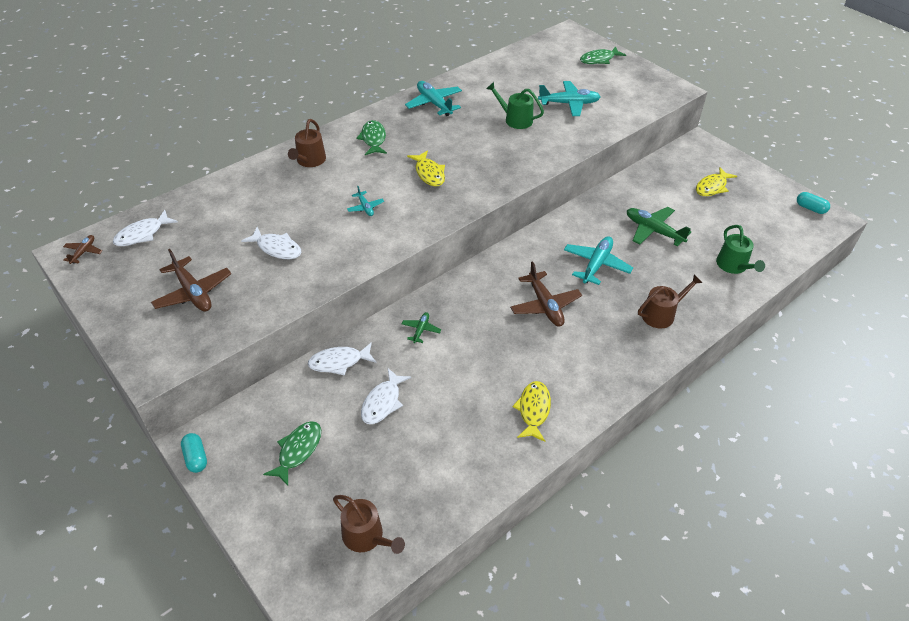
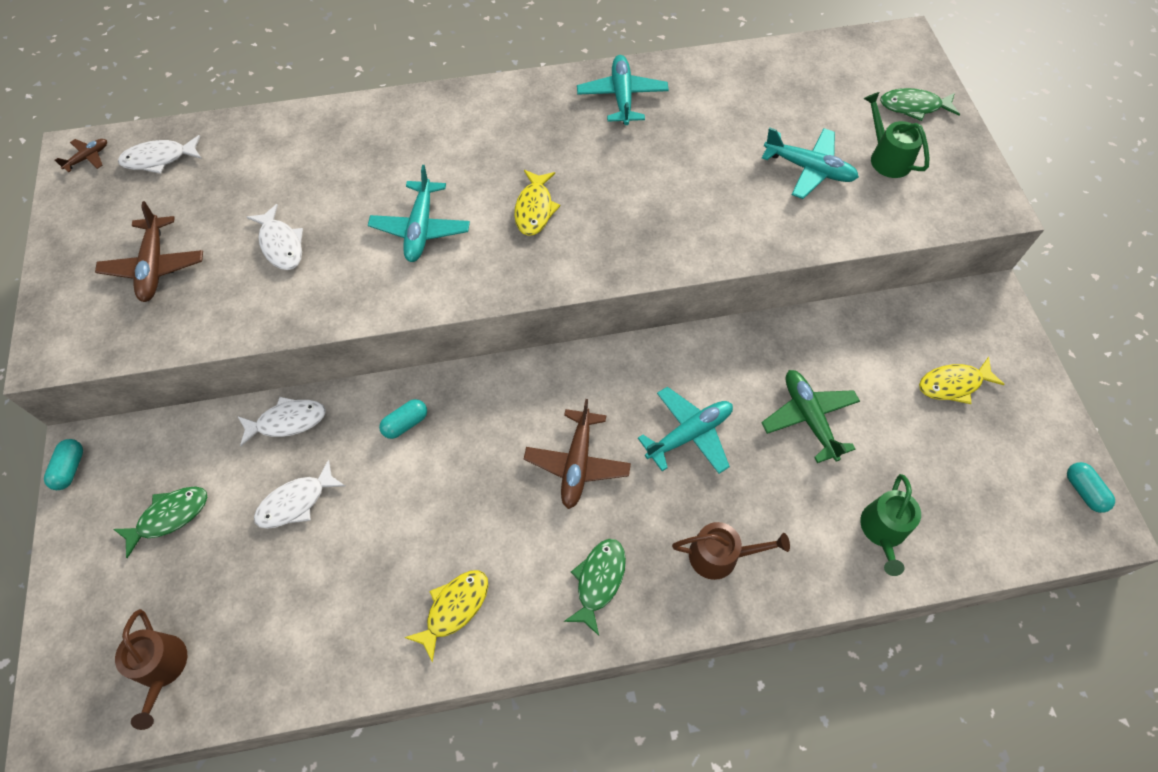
camera: 30 degrees right, 15 degrees up
(309, 161) = (406, 128): brown watering can -> none
(339, 362) = (287, 421): white fish -> white fish turned 150 degrees clockwise
(365, 207) = (421, 229): turquoise plane -> turquoise plane, size x1.89
(373, 139) = (505, 124): green fish -> green fish (599, 581)
(421, 330) = (405, 423): green plane -> turquoise capsule
(515, 119) = (712, 166): green watering can -> green watering can (887, 158)

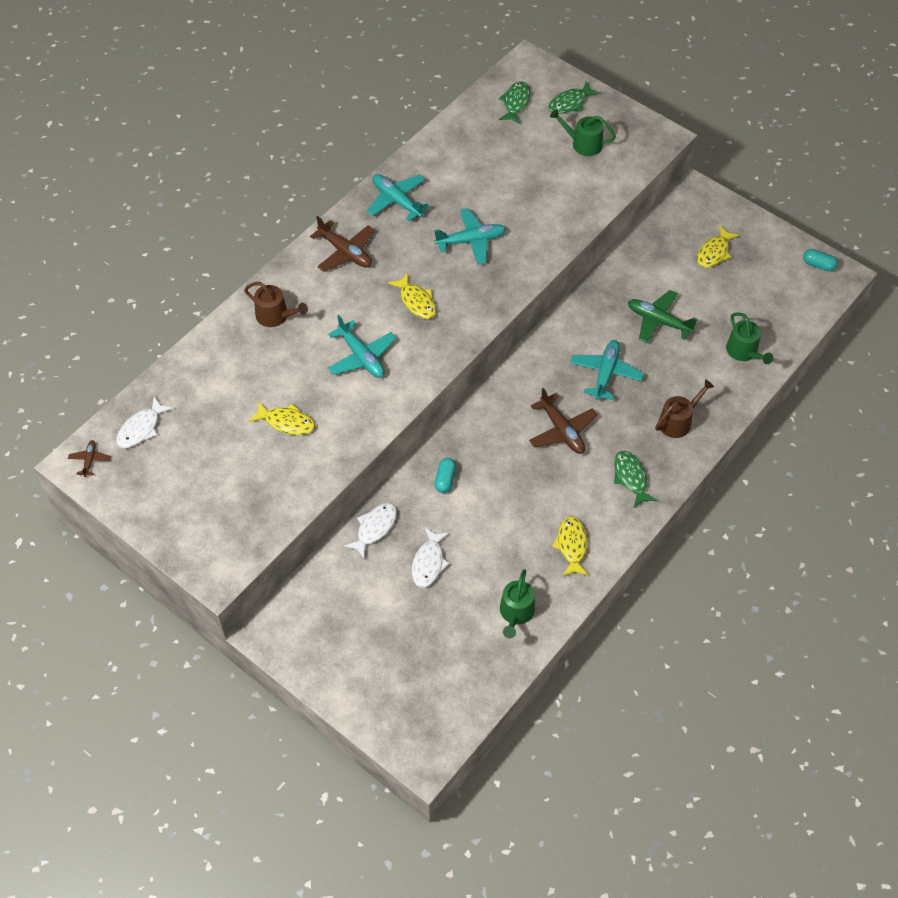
camera: 40 degrees left, 5 degrees down
(70, 468) = (271, 648): turquoise capsule -> none
(154, 266) = (222, 488): brown plane -> brown plane (345, 252)
(162, 668) = (449, 690): brown watering can -> brown watering can (275, 316)
(169, 517) = (364, 624): green fish -> green fish (515, 103)
(281, 244) = (286, 422): white fish -> yellow fish
(317, 638) = (516, 613): none -> green watering can
(809, 169) = (547, 177): turquoise plane -> turquoise plane (471, 241)

